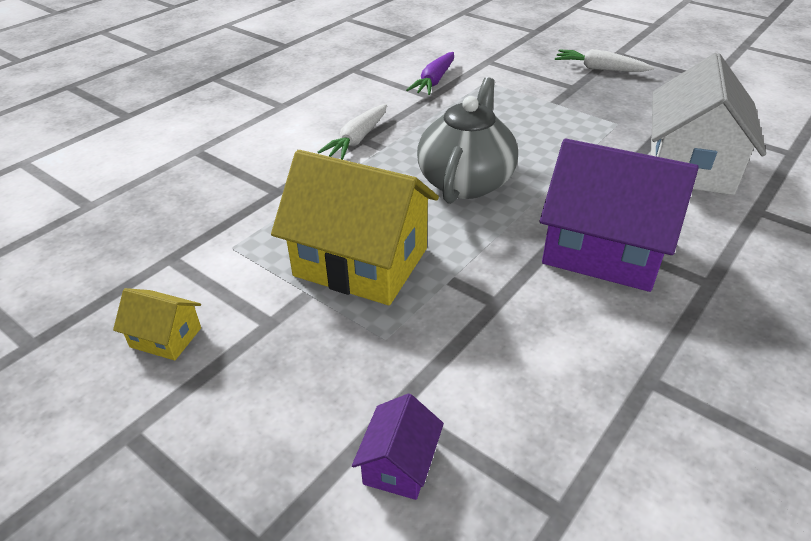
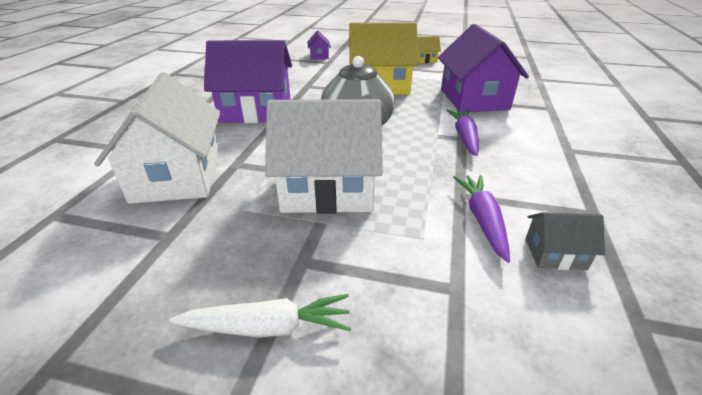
camera: 155 degrees right, 5 degrees down
(260, 189) = (473, 99): none -> purple house
(357, 139) = (464, 137): white carrot -> purple carrot
(412, 60) = (555, 254): none -> grey house
(538, 122) = (327, 189): none -> white house

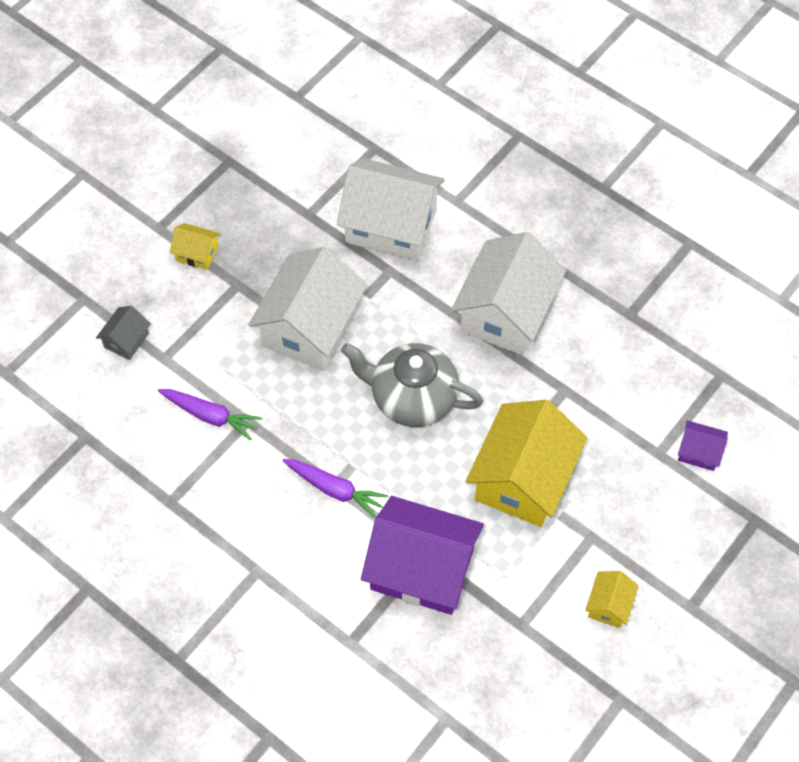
camera: 115 degrees right, 25 degrees up
(256, 111) = (506, 313): purple house -> white house
(268, 327) = (197, 253): white carrot -> yellow house
(555, 254) = (153, 437): grey house -> grey house (126, 340)

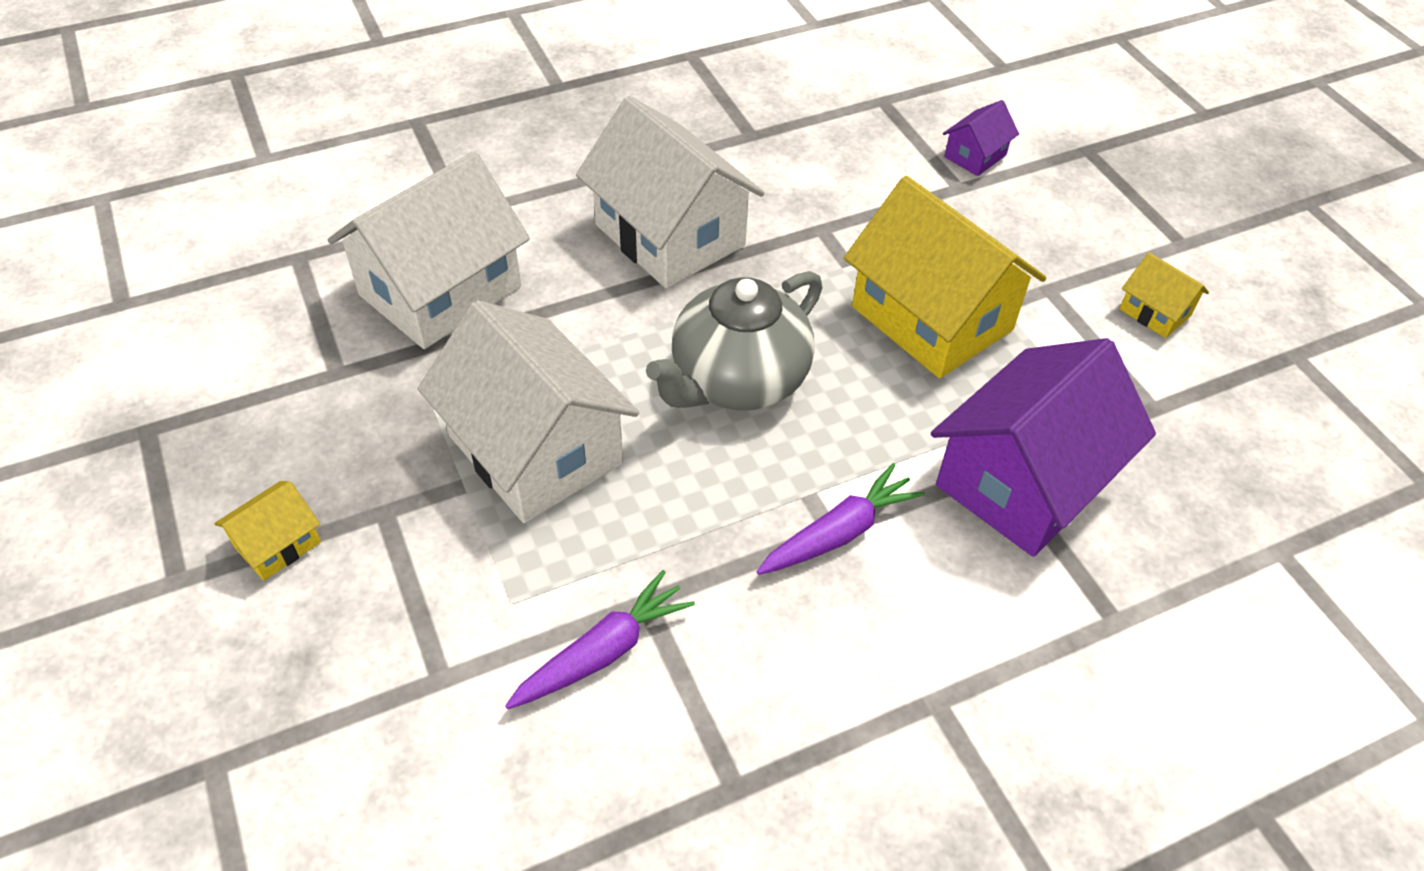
camera: 65 degrees left, 10 degrees down
(126, 340) = (359, 726): grey house -> none

